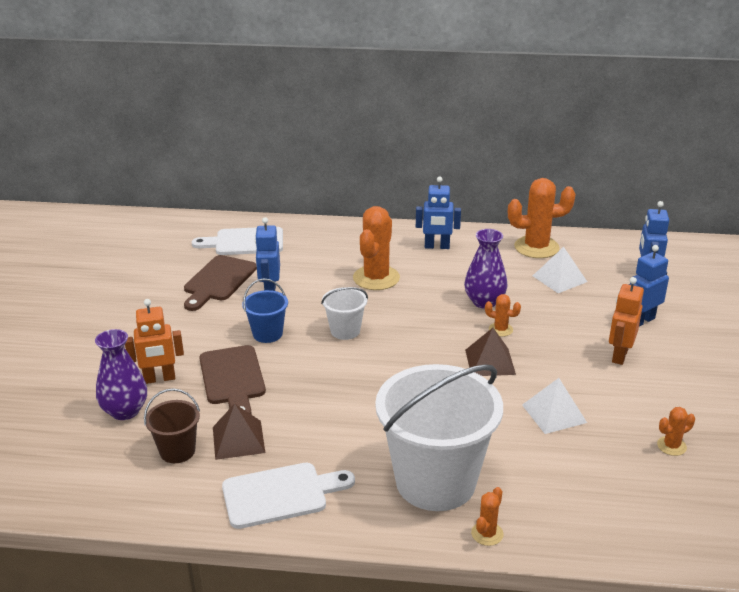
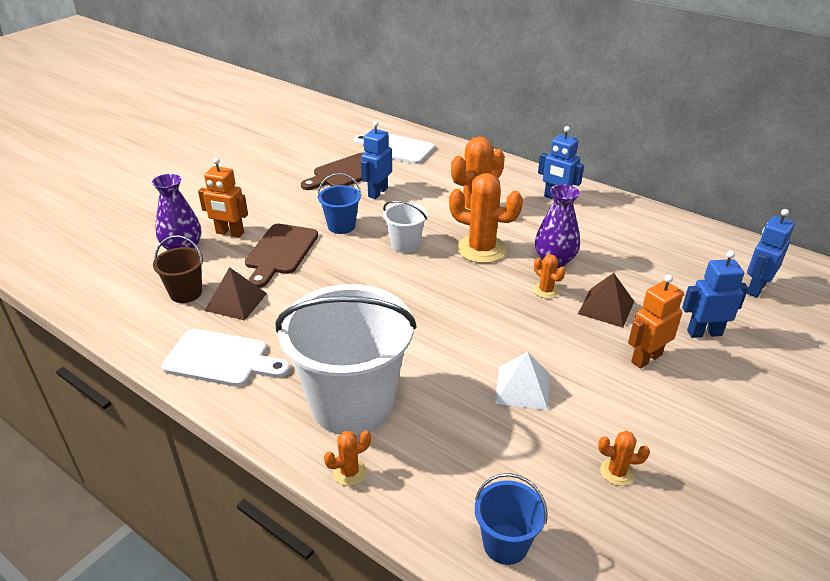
camera: 30 degrees right, 5 degrees up
(490, 362) = (507, 316): brown pyramid -> brown pyramid (606, 307)
(536, 247) = (655, 227): orange cactus -> orange cactus (481, 249)
(559, 278) = (652, 263): white pyramid -> none
(645, 529) = (505, 544): none -> blue bucket

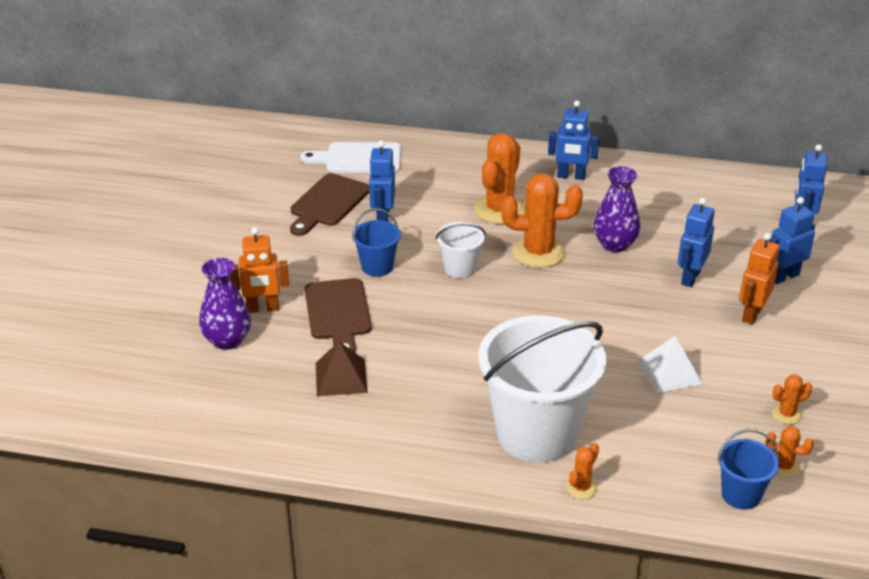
camera: 25 degrees left, 0 degrees up
(186, 293) = (279, 385): brown bucket -> none
(221, 359) = (380, 435): white cutting board -> none
(546, 291) = (627, 277): orange cactus -> orange cactus (783, 466)
(606, 307) = (690, 277): brown pyramid -> blue robot

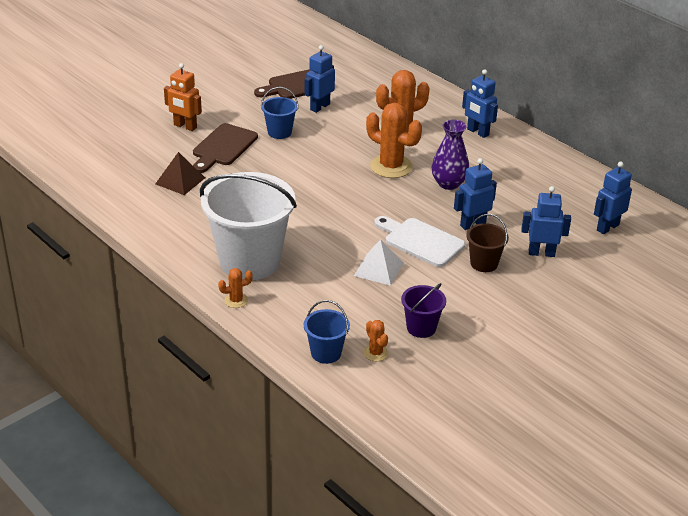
camera: 35 degrees right, 0 degrees up
(227, 340) = (145, 134): purple vase -> none
(358, 159) = (351, 67): white cutting board -> white cutting board (421, 241)
(460, 268) = (328, 154): white bucket -> none
(751, 314) = (484, 263): orange robot -> brown bucket
(786, 414) = (421, 328): orange cactus -> purple bucket

